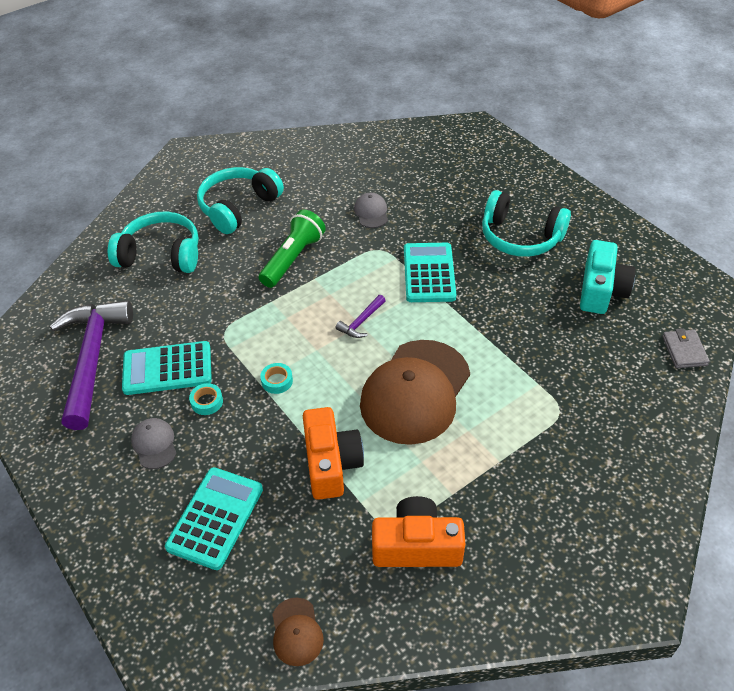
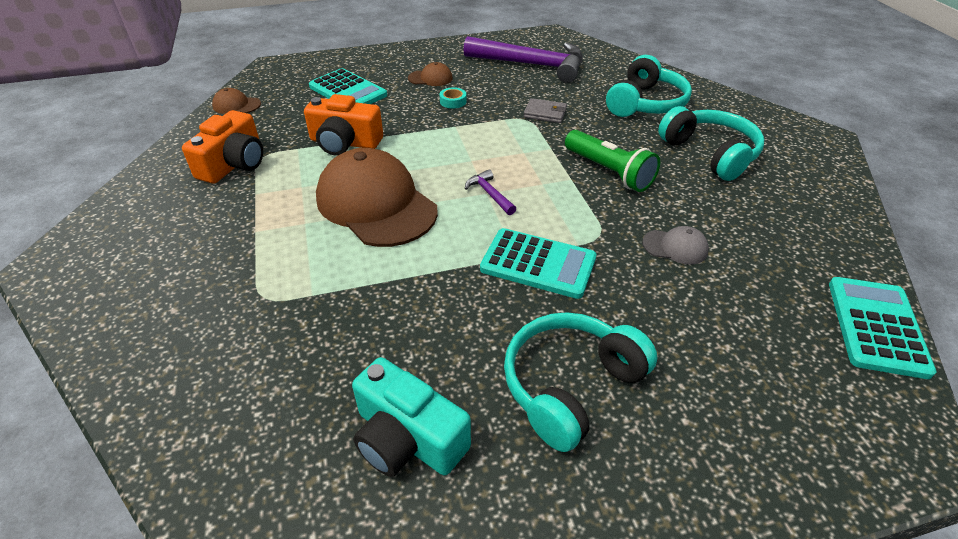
camera: 110 degrees right, 5 degrees down
(154, 444) = (430, 78): grey cap -> brown cap
(167, 369) = (500, 90): turquoise calculator -> turquoise calculator (876, 326)
(277, 381) = (449, 134): turquoise tape -> none
(684, 351) = (227, 486): grey wallet -> grey wallet (545, 113)

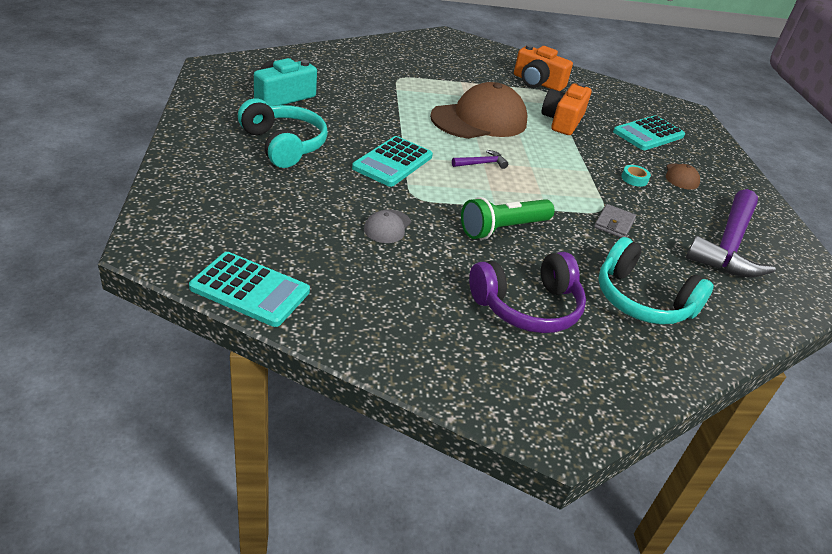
camera: 95 degrees right, 5 degrees down
(236, 105) = (619, 90): brown cap -> none
(710, 153) = (527, 306): turquoise headphones -> purple headphones

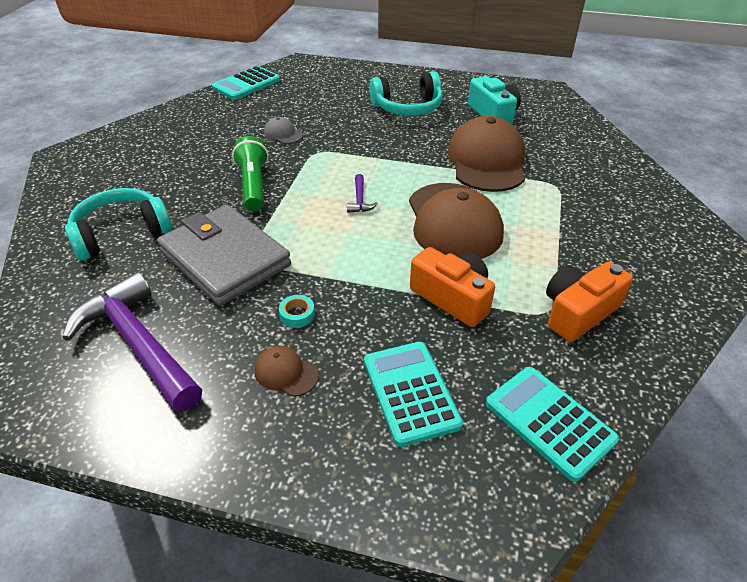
camera: 115 degrees right, 5 degrees up
(378, 103) = (487, 161): none -> brown cap
(392, 162) = (372, 151): turquoise calculator -> turquoise calculator (549, 421)
(527, 306) = (161, 173): purple headphones -> none
(614, 224) = (225, 259): grey wallet -> grey wallet, size x2.49

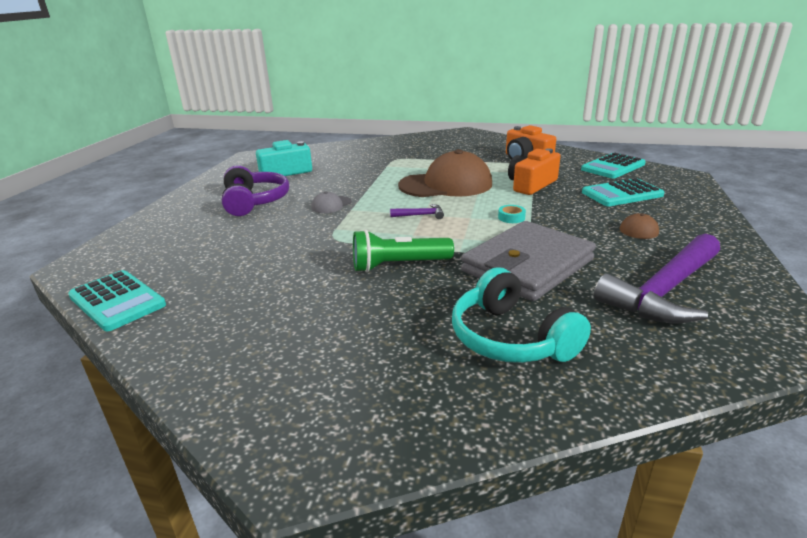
camera: 90 degrees left, 15 degrees down
(283, 134) = (286, 259): grey cap -> grey cap (331, 205)
(297, 314) = (579, 229): turquoise tape -> turquoise tape (511, 217)
(408, 107) = (254, 202): turquoise headphones -> purple headphones
(487, 161) = (361, 175): brown cap -> none

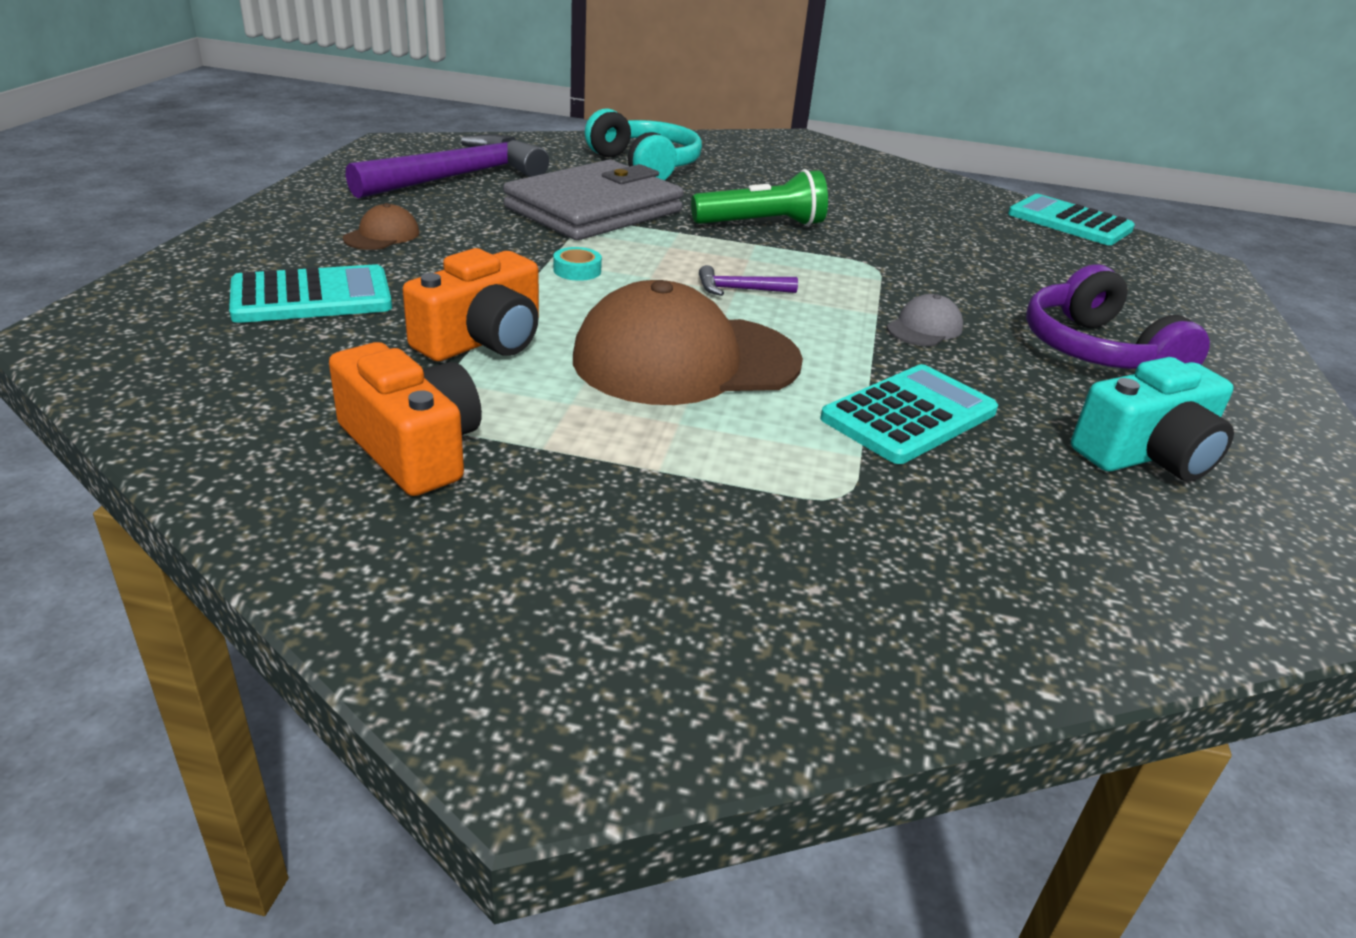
camera: 175 degrees right, 5 degrees up
(613, 167) = (198, 382): turquoise calculator -> turquoise calculator (909, 415)

